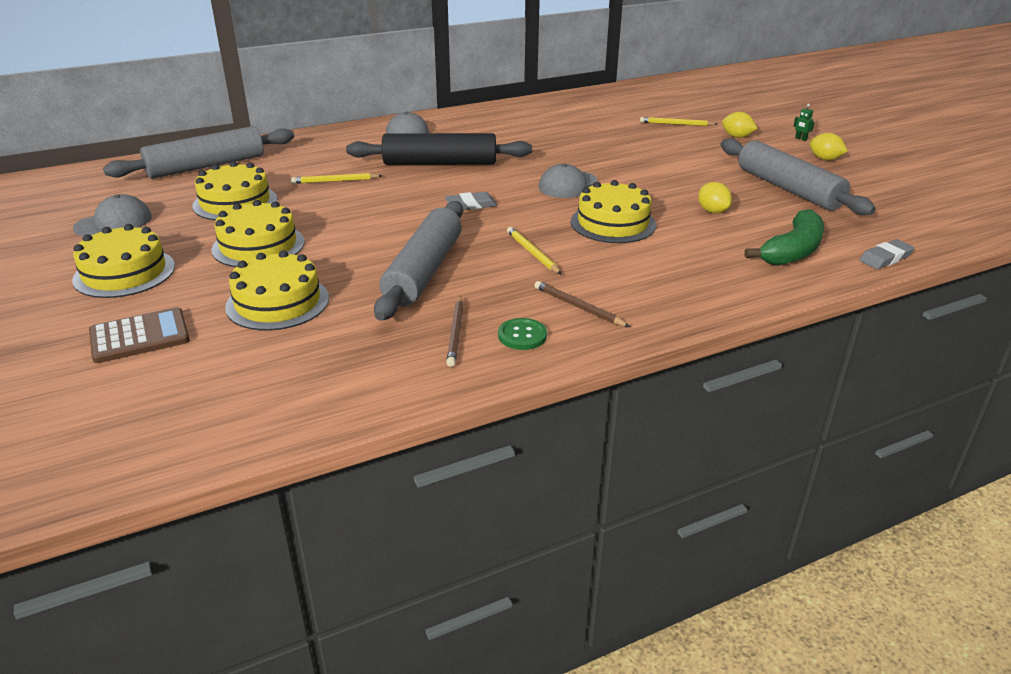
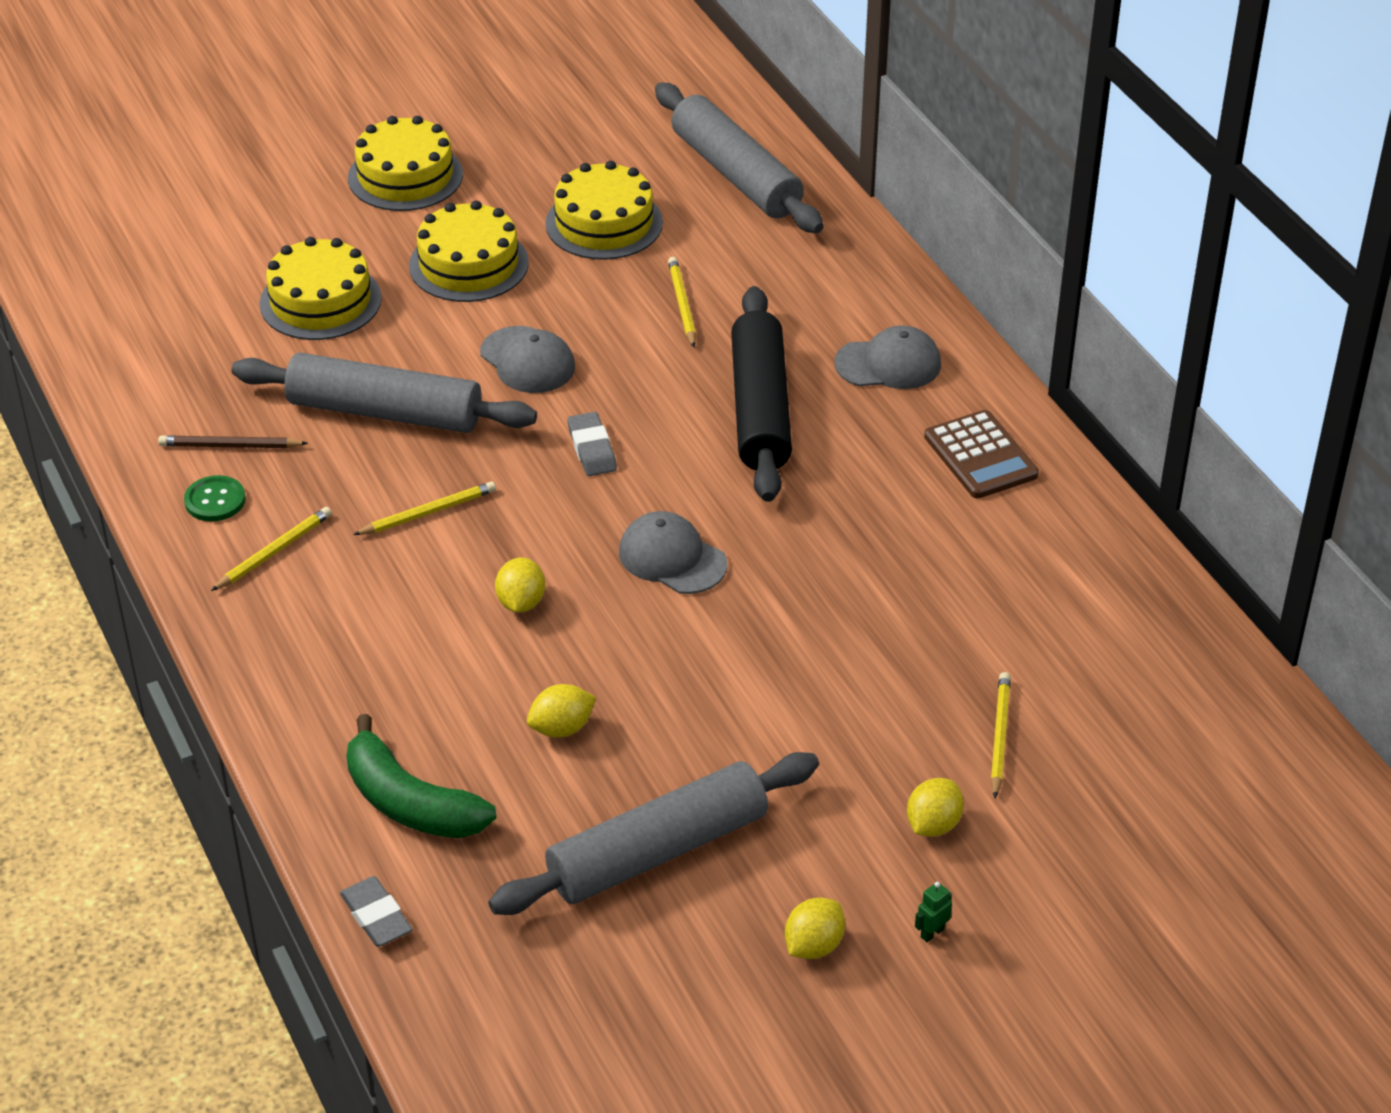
camera: 90 degrees right, 10 degrees up
(114, 222) = (543, 137): grey cap -> grey cap (527, 360)
(140, 336) = (261, 218): brown calculator -> brown calculator (980, 456)
(578, 307) = (274, 552): brown pencil -> yellow pencil
(613, 223) = (521, 602): yellow cake -> yellow lemon

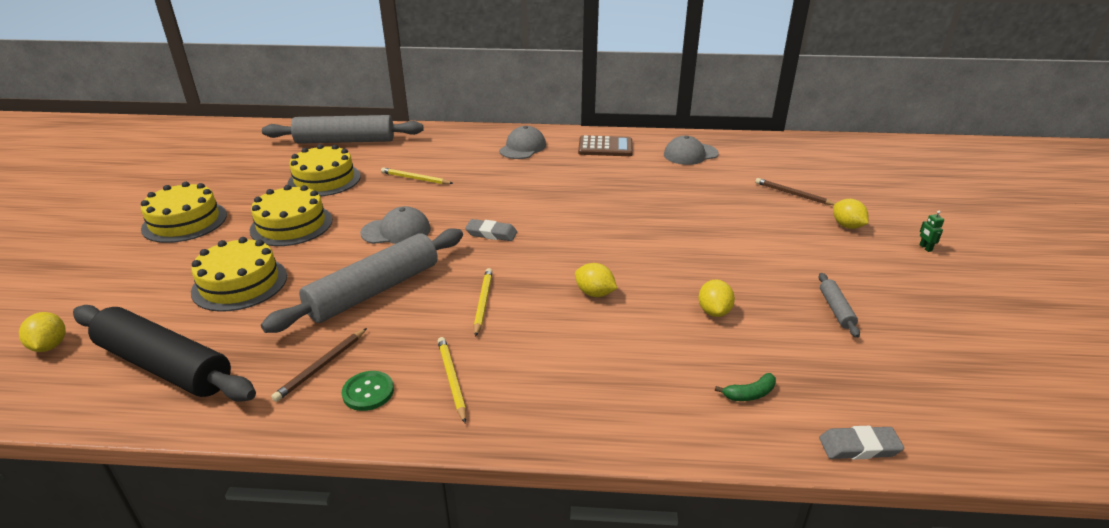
camera: 60 degrees left, 10 degrees down
(410, 803) = (749, 394): green banana -> green banana, size x0.45
(657, 851) = (836, 309): grey rolling pin -> grey rolling pin, size x0.43
(672, 558) = (602, 236): grey cap -> grey cap (690, 154)
(760, 409) = (516, 182): black rolling pin -> black rolling pin (165, 365)
(813, 946) = (927, 283): yellow lemon -> yellow lemon (50, 346)
(999, 736) = (793, 194): yellow pencil -> brown pencil

